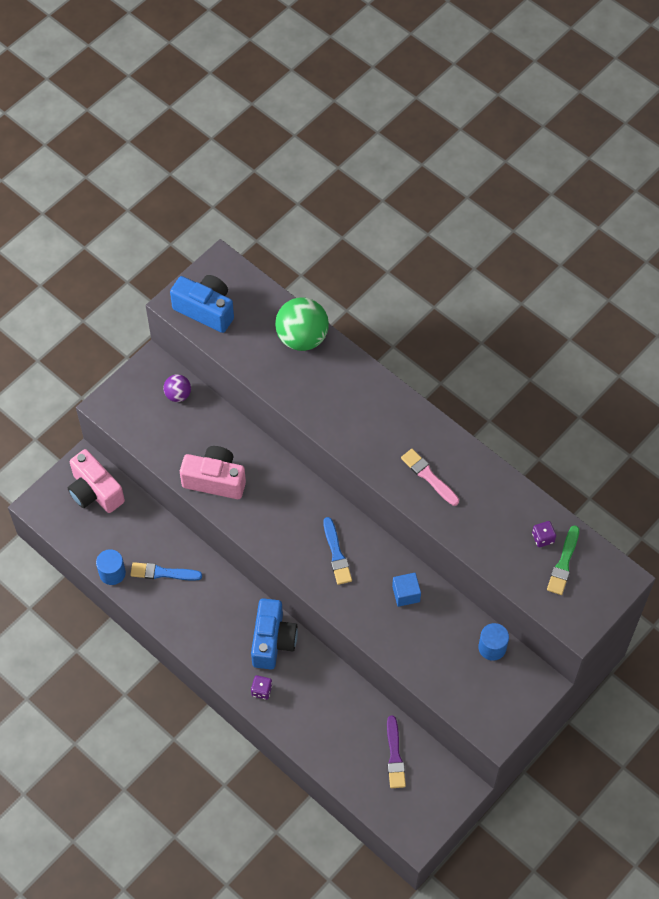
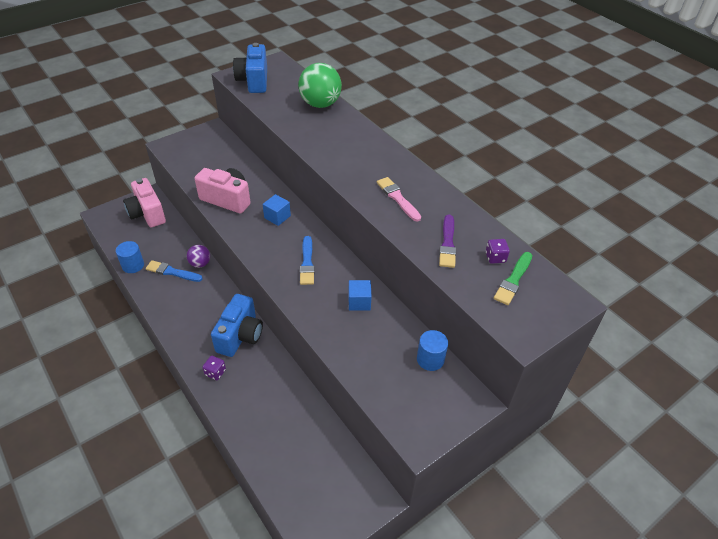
camera: 10 degrees right, 15 degrees down
(178, 395) = (223, 147): purple ball -> purple ball (200, 264)
(206, 310) = (254, 81): blue camera -> blue camera turned 135 degrees counterclockwise
(283, 495) = (277, 217): none -> blue cube
(394, 755) = (318, 453): purple brush -> purple brush (447, 243)

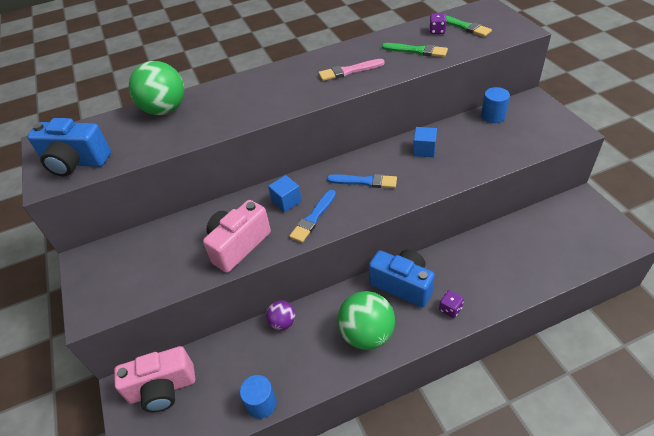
camera: 70 degrees left, 0 degrees up
(172, 272) = (288, 354): blue brush -> blue brush (313, 218)
(189, 317) = (367, 334): none -> green ball
(447, 243) = (416, 51): purple brush -> green brush

